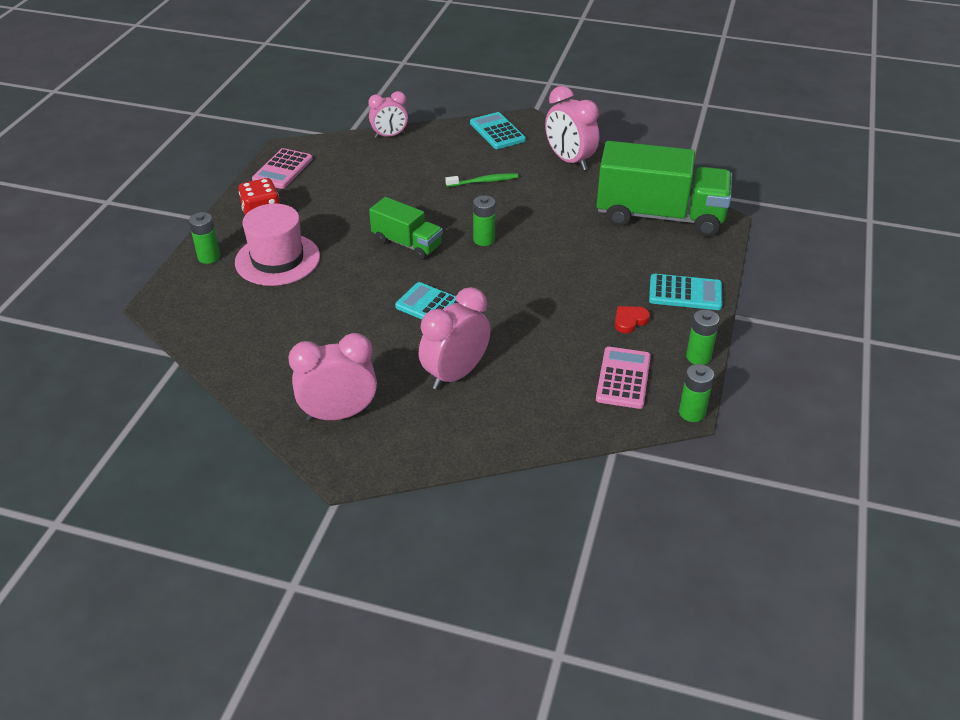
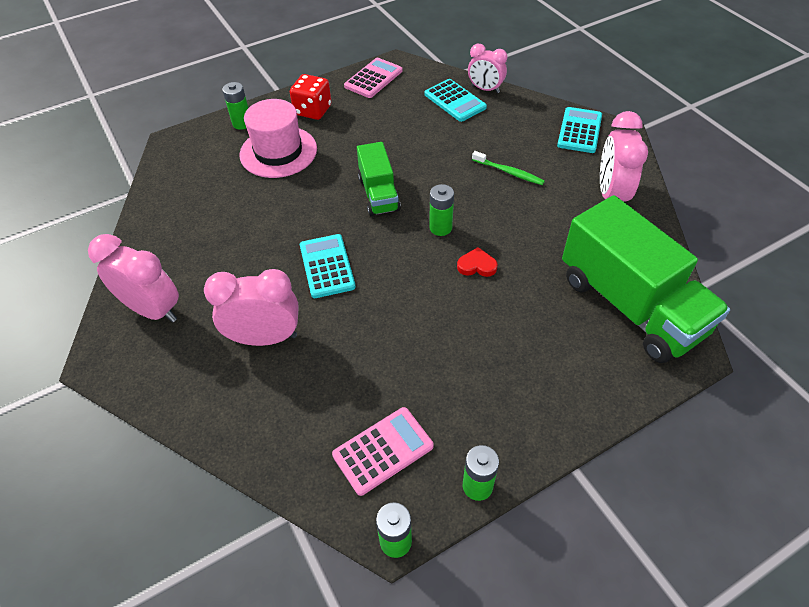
camera: 45 degrees right, 10 degrees up
(282, 169) = (373, 78): pink calculator -> pink calculator turned 150 degrees clockwise
(629, 321) = (462, 396): red heart -> red heart (477, 265)
(685, 293) = (552, 406): turquoise calculator -> turquoise calculator (455, 101)

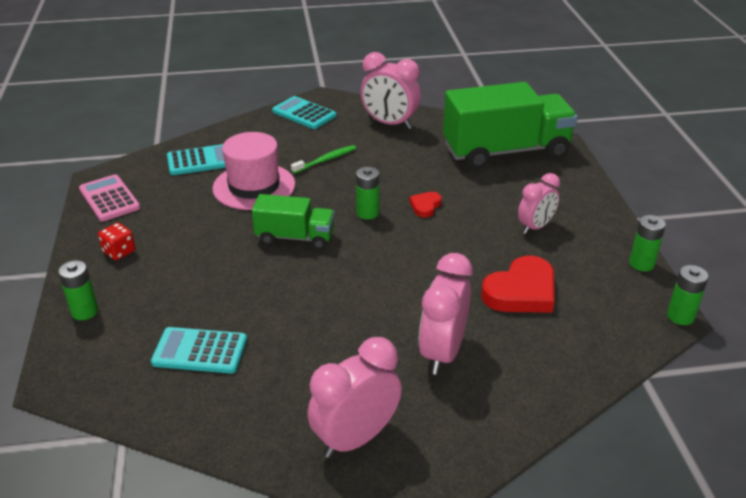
camera: 70 degrees left, 15 degrees down
(278, 152) = (167, 291): pink hat -> pink hat (254, 186)
(313, 110) = (119, 252): red dice -> red dice, size x0.66
(327, 266) = (371, 292): turquoise calculator -> turquoise calculator (200, 351)
(375, 378) = (521, 291): none -> red heart
(383, 450) = (597, 304): pink calculator -> none
(485, 89) = (201, 140): pink clock -> pink clock (535, 227)

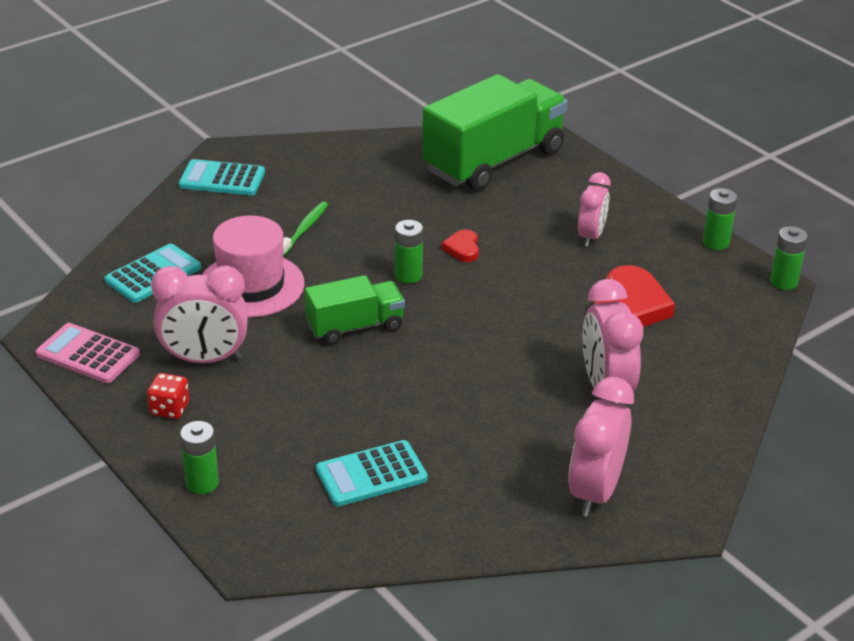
camera: 30 degrees left, 0 degrees up
(390, 123) = (337, 163): pink clock -> pink clock (205, 359)

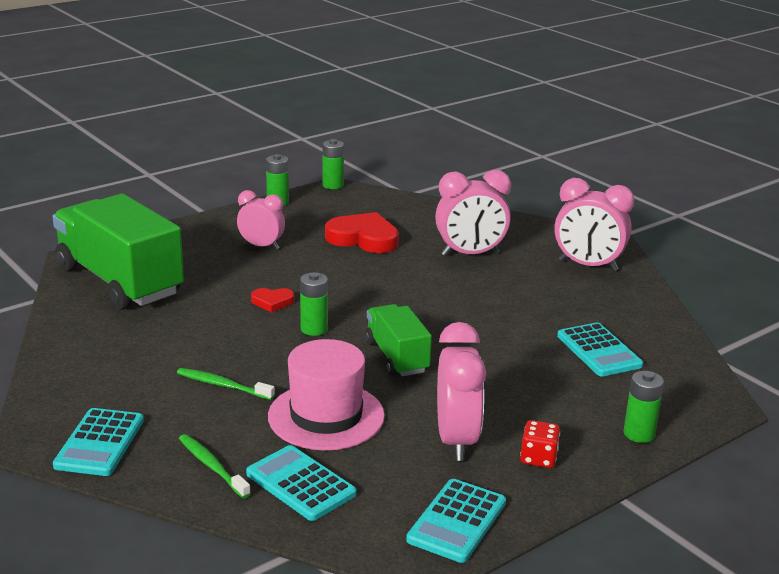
camera: 90 degrees left, 10 degrees down
(88, 354) = (457, 521): pink calculator -> turquoise calculator
(184, 231) = (212, 466): none -> green toothbrush

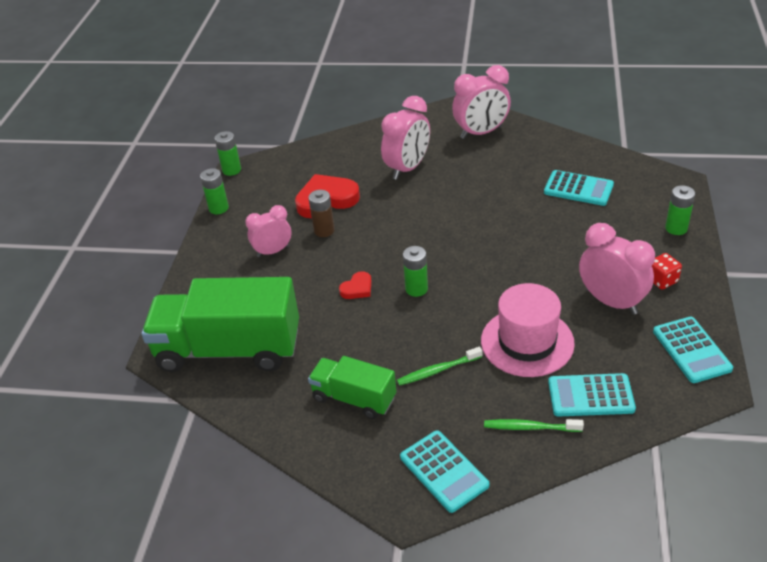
camera: 40 degrees left, 15 degrees up
(322, 255) = (324, 230): none -> brown battery
(396, 357) = (493, 272): green truck -> green truck (354, 398)

